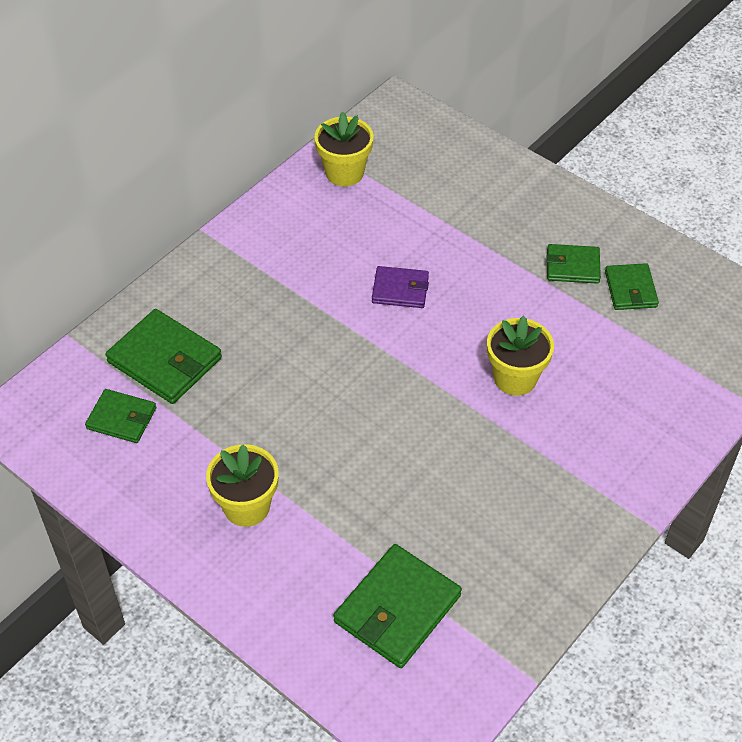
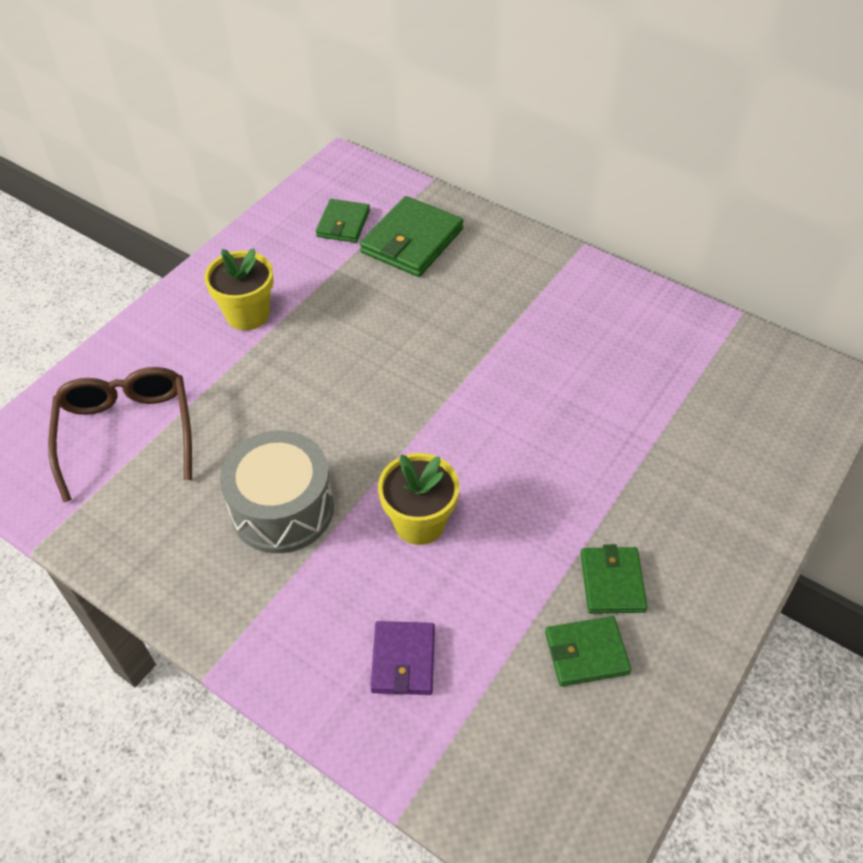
camera: 85 degrees right, 0 degrees up
(344, 173) = (703, 345): yellow flower pot -> none
(397, 608) = (127, 432): green wallet -> brown glasses
(400, 289) = (535, 407): purple wallet -> purple wallet (403, 660)
(496, 475) = (282, 508): none -> grey drum

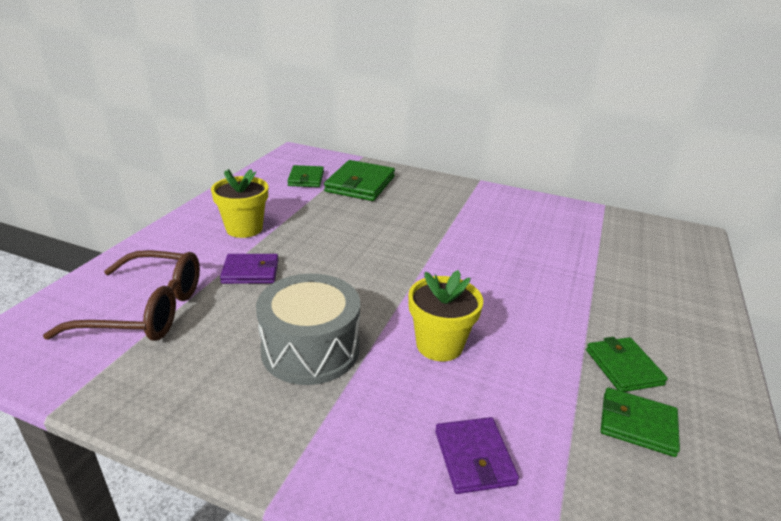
camera: 15 degrees left, 20 degrees down
(127, 432) = (146, 310): brown glasses -> brown glasses turned 120 degrees clockwise
(242, 388) = (250, 271): none -> purple wallet
(586, 653) = (637, 424): green wallet -> green wallet turned 45 degrees clockwise

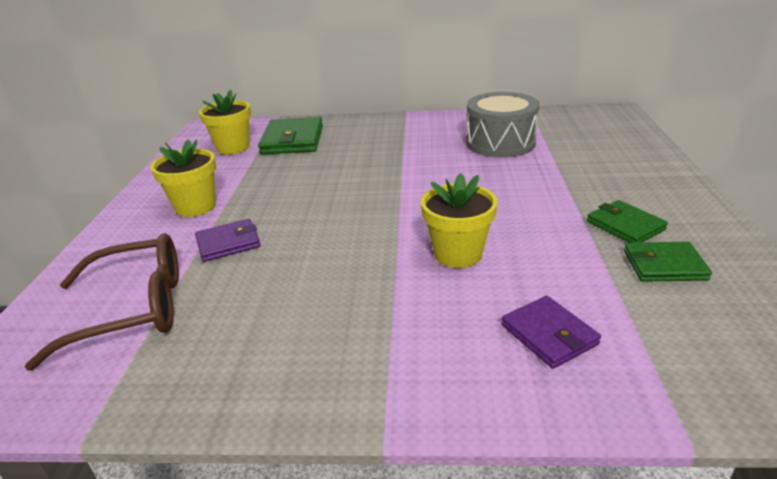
camera: 15 degrees left, 0 degrees up
(306, 179) = (233, 148): green wallet -> yellow flower pot
(310, 349) = (336, 293): grey drum -> grey drum (500, 143)

